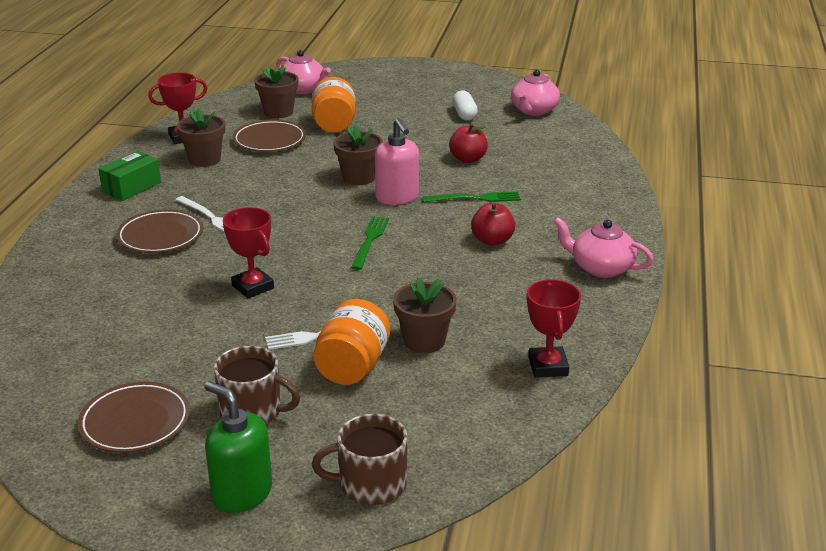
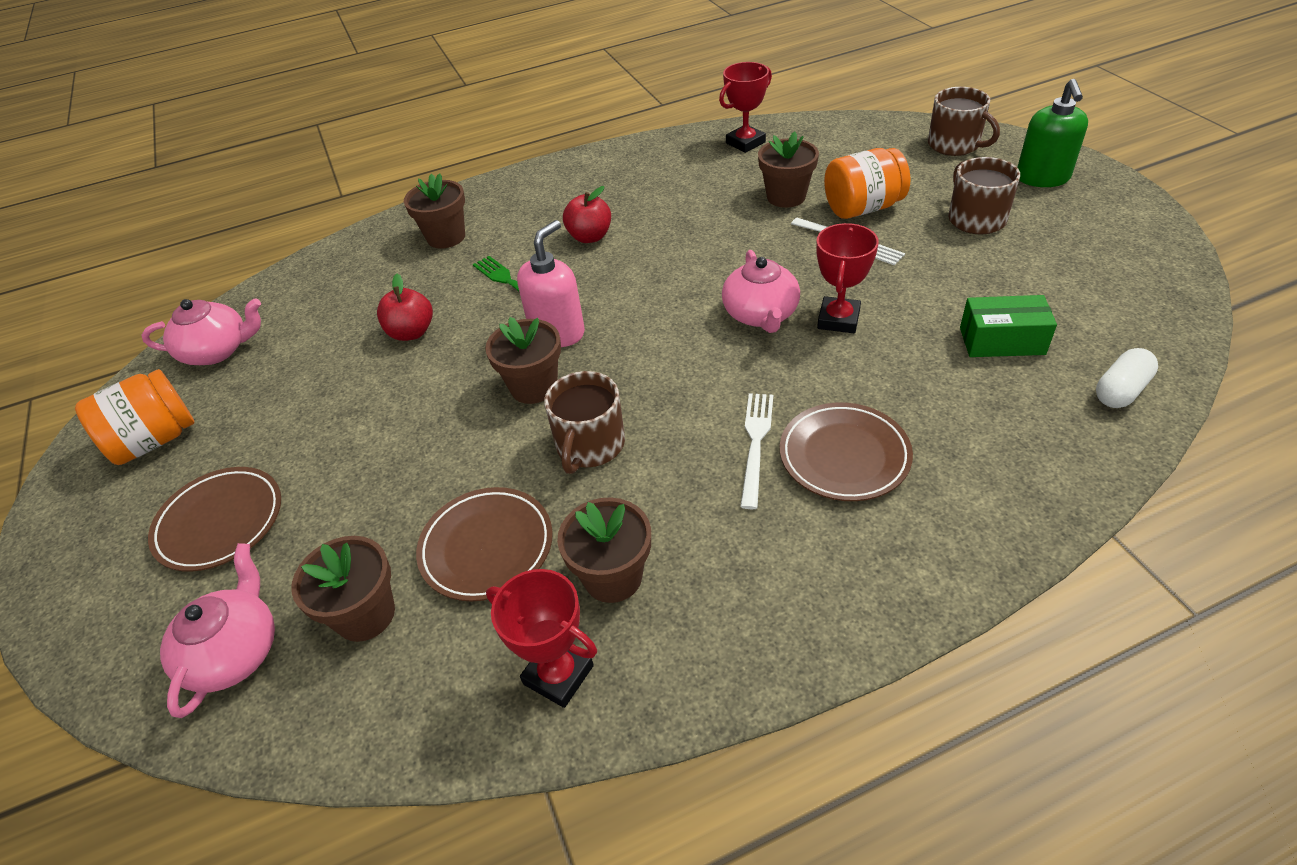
camera: 120 degrees left, 15 degrees up
(131, 187) = (773, 594): green box -> green box (1002, 341)
(135, 422) = (1076, 258): brown plate -> brown plate (220, 522)
(289, 178) = (589, 445): none -> brown mug
(334, 125) = (378, 509): orange jar -> orange jar (155, 440)
(370, 240) = (669, 300): green fork -> none
(464, 114) = (263, 401): white capsule -> white capsule (1121, 391)
(571, 193) = (446, 237): none -> brown flower pot
(600, 268) = (580, 174): pink teapot -> pink teapot (761, 314)

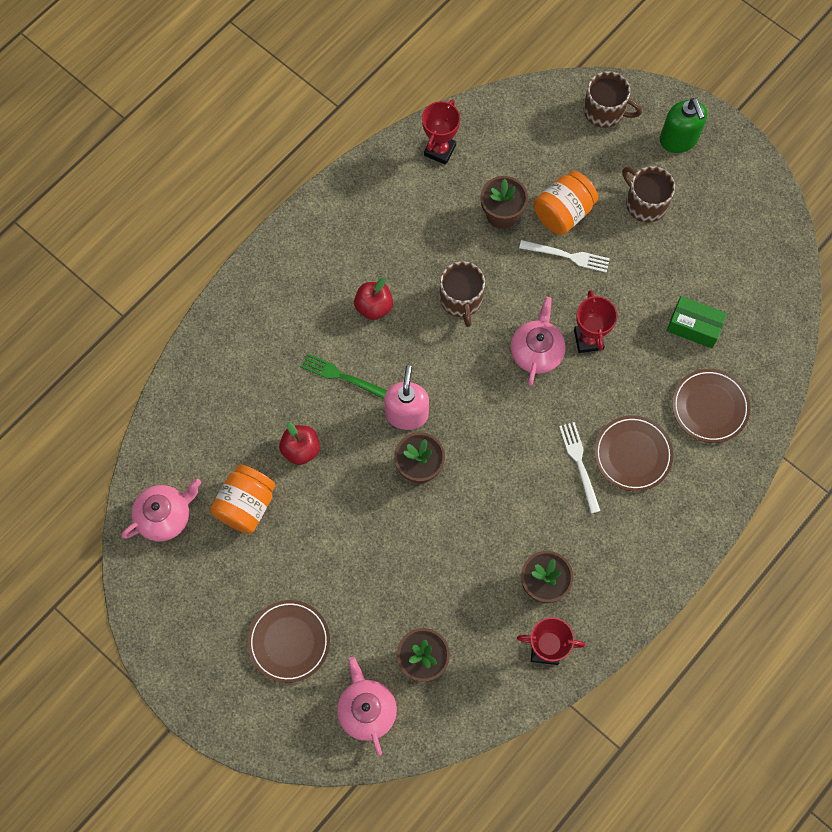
camera: 30 degrees left, 25 degrees up
(155, 440) = (189, 604): orange jar -> orange jar (246, 505)
(446, 237) = (257, 342): brown flower pot -> none
(487, 547) = (463, 594): brown plate -> brown plate (709, 407)
(589, 445) = (482, 501): brown mug -> brown mug (461, 299)
(761, 314) = (536, 351): pink teapot -> pink teapot turned 135 degrees counterclockwise
(1002, 341) = (693, 327): green box -> green box turned 45 degrees clockwise
(1121, 391) = (769, 348): white capsule -> none

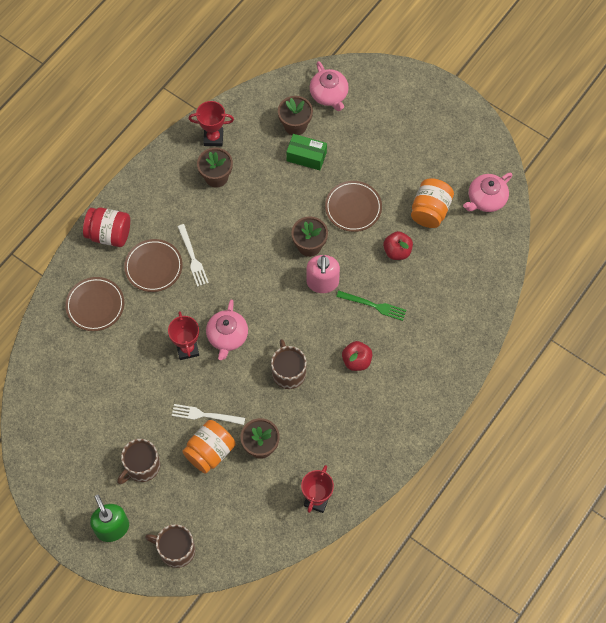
camera: 175 degrees right, 5 degrees down
(289, 642) = (386, 129): brown plate -> brown plate (353, 208)
(645, 203) = (142, 466): brown mug -> brown mug turned 90 degrees clockwise
(693, 327) = (105, 365): green box -> green box (306, 156)
(695, 508) = (109, 234): none -> red jar

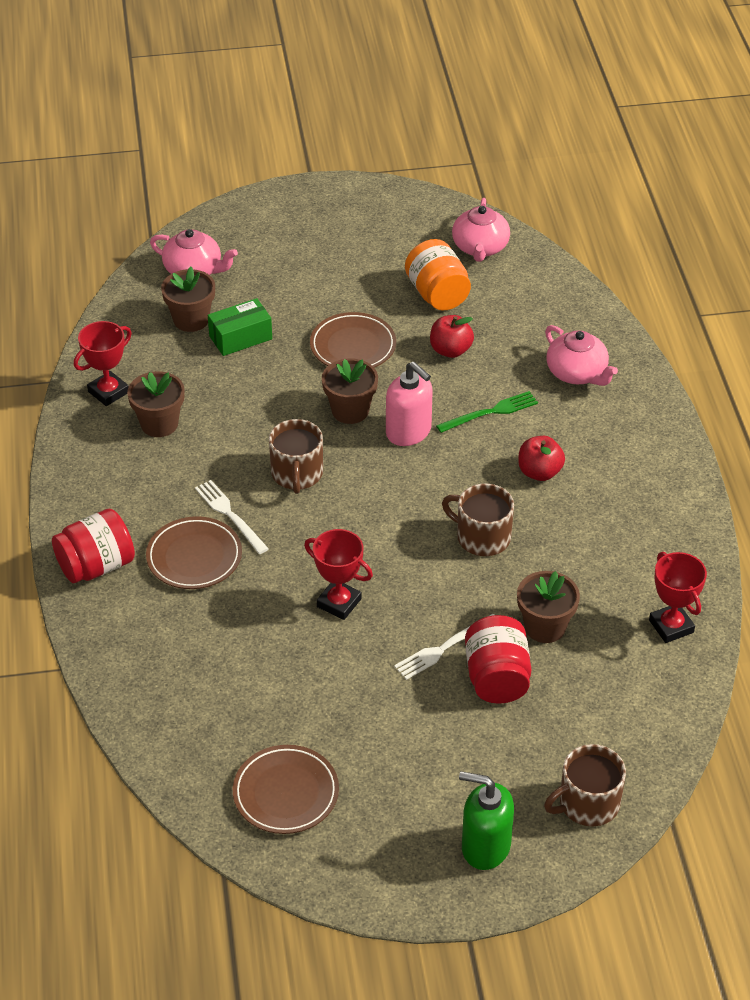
camera: 45 degrees left, 20 degrees down
(95, 305) = (170, 646): brown plate -> brown plate (286, 793)
(142, 466) = (438, 756): brown mug -> brown mug (297, 474)
(192, 257) = (230, 515): white fork -> white fork turned 150 degrees counterclockwise
(210, 452) = (497, 678): orange jar -> red jar
(227, 336) = (370, 557): pink teapot -> pink teapot (577, 373)

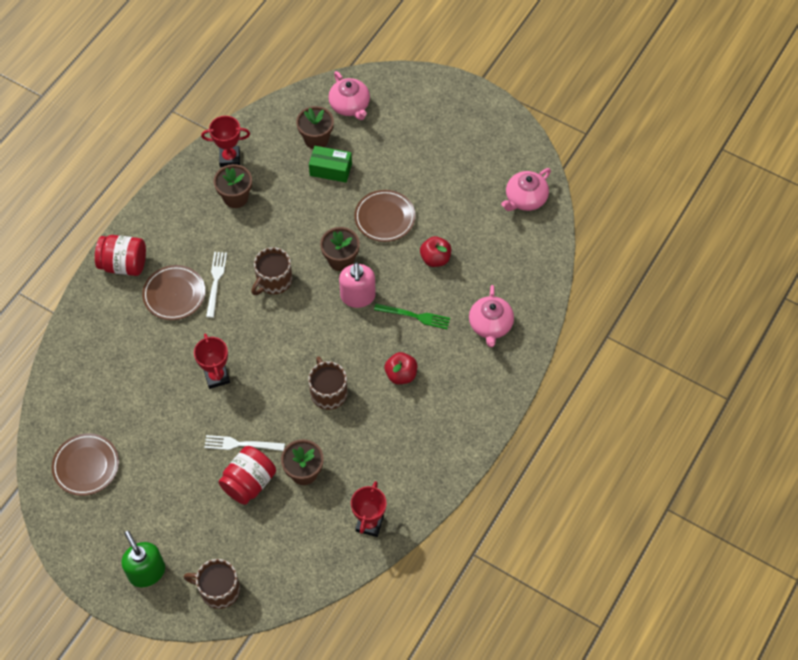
camera: 40 degrees right, 15 degrees up
(437, 294) = (467, 215): orange jar -> none

